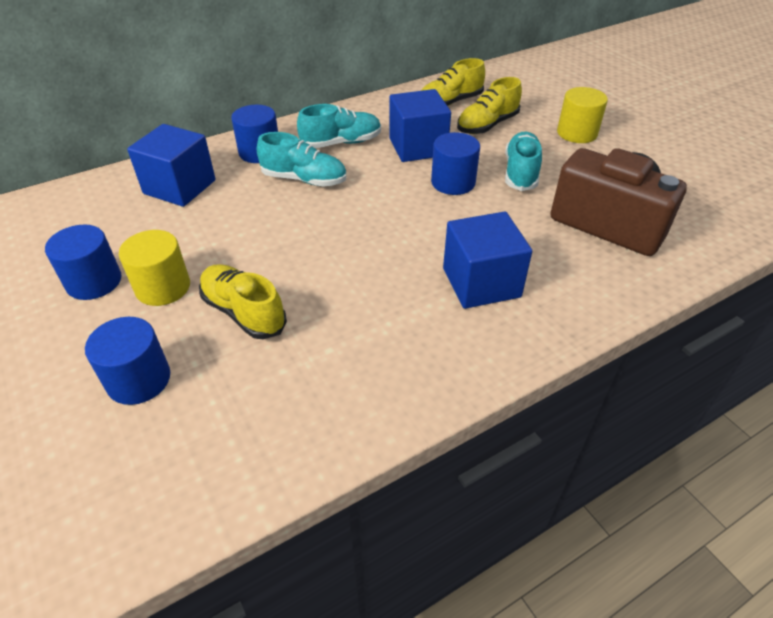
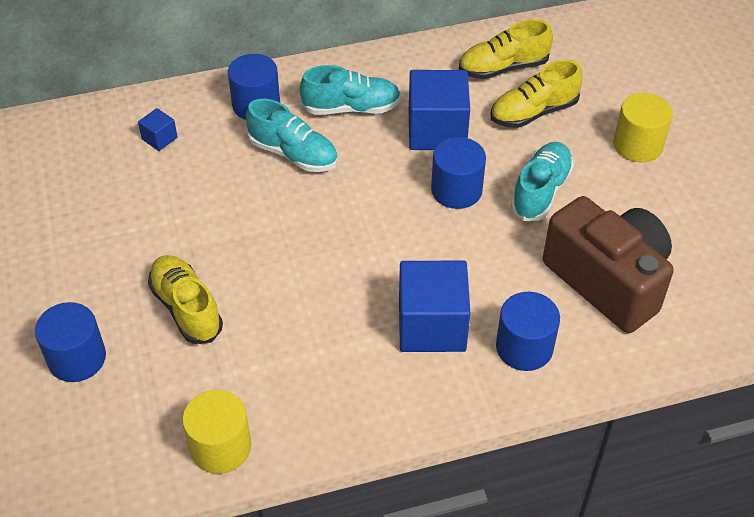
camera: 15 degrees right, 5 degrees up
(94, 281) = (54, 242): blue cylinder -> blue cylinder (524, 347)
(163, 287) = (117, 263): yellow cylinder -> yellow cylinder (220, 447)
(180, 187) = (159, 138): blue cube -> blue cube, size x0.45

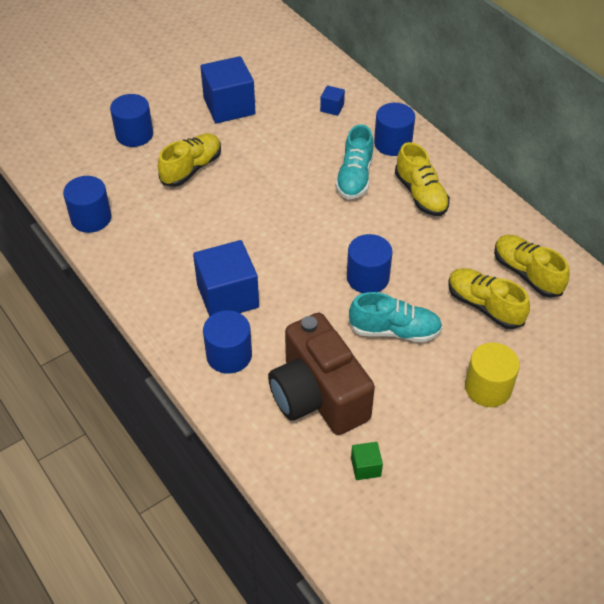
camera: 70 degrees right, 0 degrees up
(220, 447) = (91, 218): yellow cylinder -> blue cylinder
(351, 108) = (420, 194): turquoise shoe -> yellow shoe
(437, 130) = (426, 250): blue cube -> blue cube (229, 106)
(608, 281) = (318, 395): brown camera -> brown camera turned 120 degrees clockwise
(710, 268) = (365, 467): none -> green cube

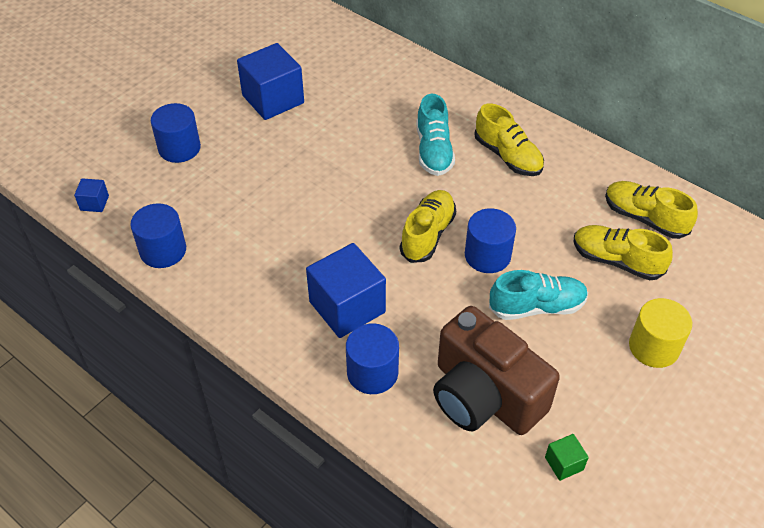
camera: 15 degrees left, 0 degrees up
(191, 168) = (256, 174): yellow shoe -> yellow shoe (428, 234)
(332, 108) = (382, 82): blue cube -> blue cube (94, 203)
(392, 143) = (459, 108): blue cylinder -> none

